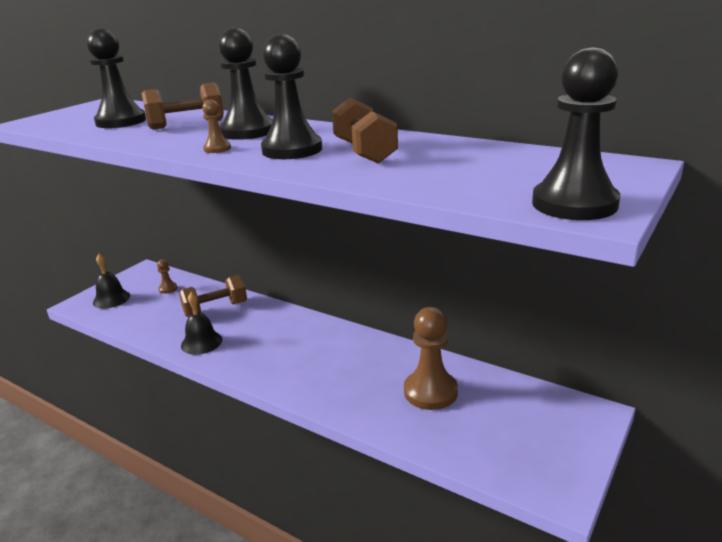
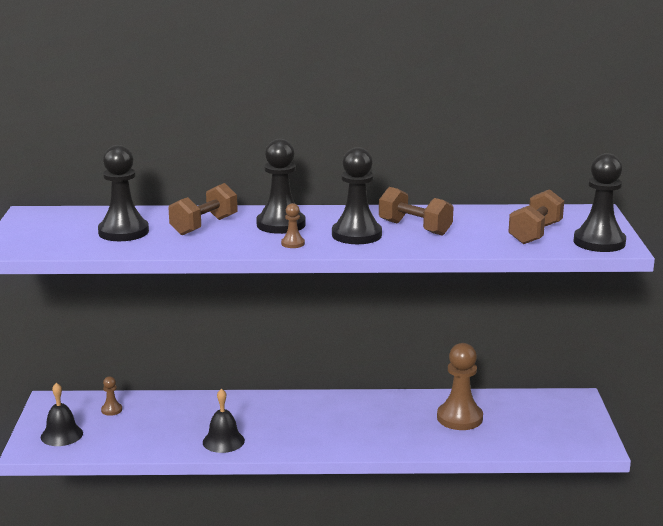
camera: 35 degrees left, 5 degrees down
(215, 309) = (194, 413): brown dumbbell -> brown dumbbell (535, 233)

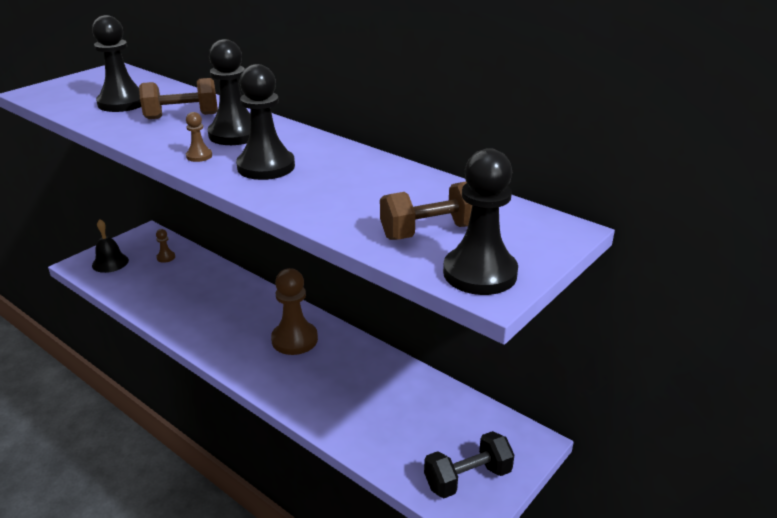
camera: 40 degrees right, 10 degrees up
(223, 441) = (186, 321): black bell -> none
(415, 228) = (330, 179): brown dumbbell -> none
(459, 418) = (386, 400): brown pawn -> brown pawn (294, 340)
(571, 431) = (467, 478): none -> black dumbbell

